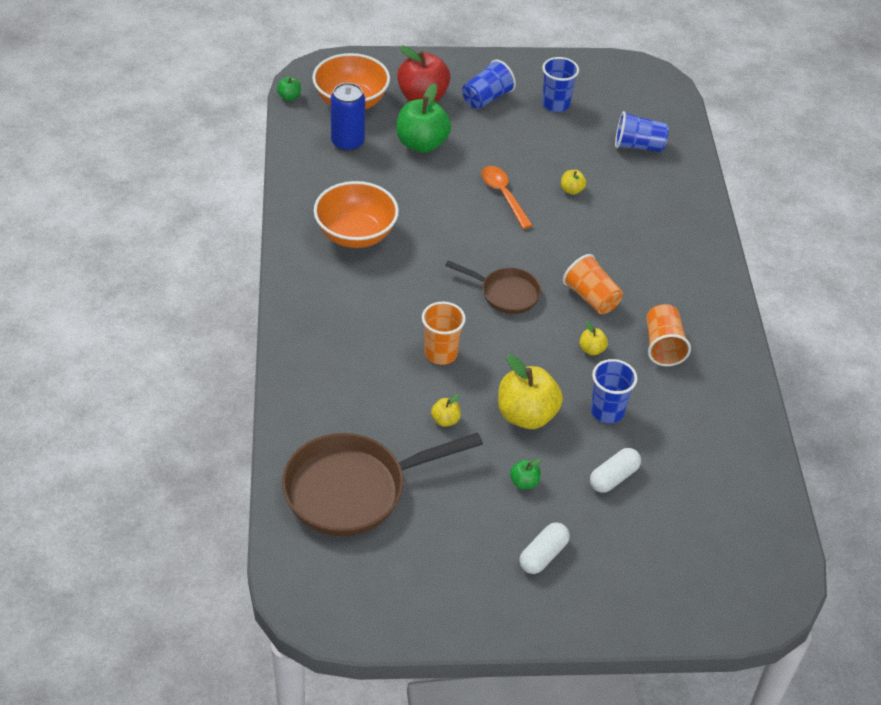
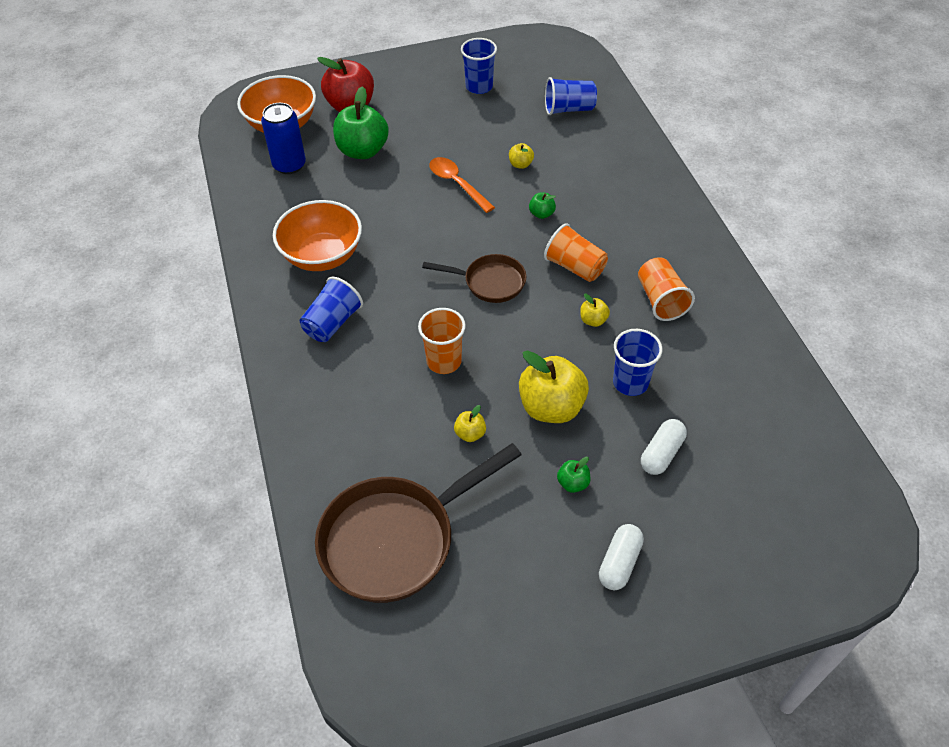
camera: 10 degrees left, 5 degrees up
(289, 97) = (220, 133): green apple -> green apple (541, 214)
(486, 98) = (412, 94): blue cup -> blue cup (332, 323)

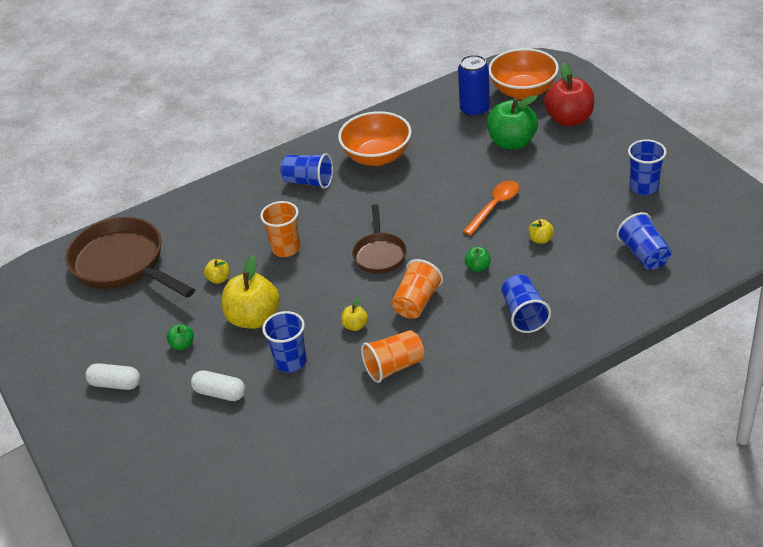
camera: 80 degrees right, 10 degrees down
(618, 197) = (524, 314): none -> blue cup

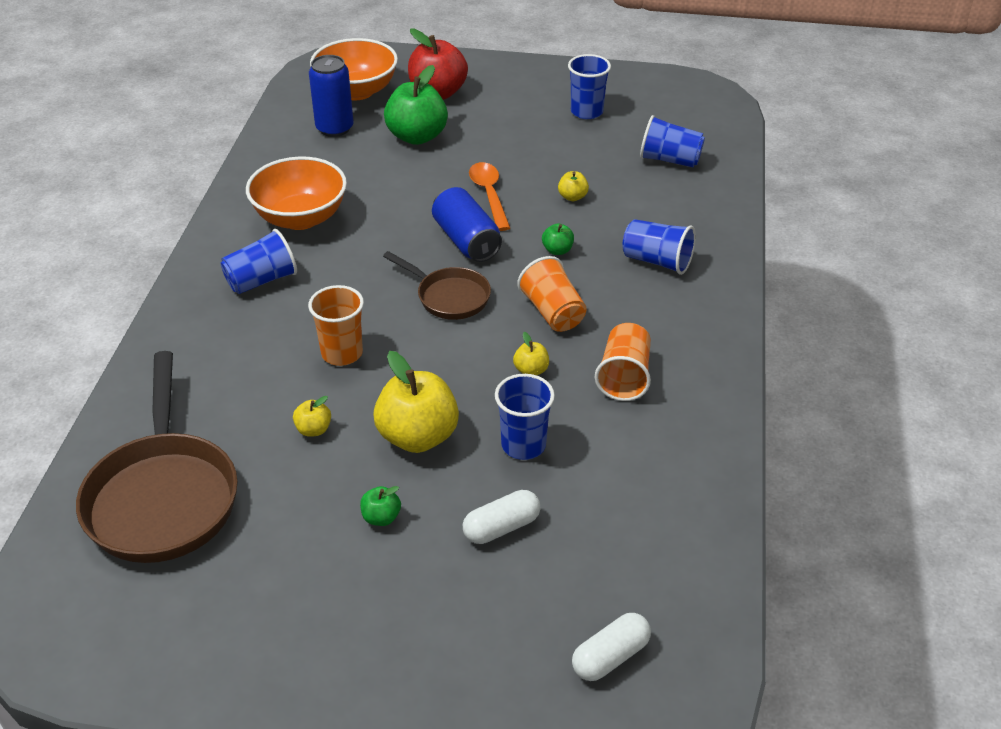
camera: 55 degrees left, 0 degrees up
(115, 384) = (368, 614): white capsule -> white capsule (610, 657)
(123, 264) = (163, 497): brown pan -> brown pan turned 90 degrees counterclockwise
(438, 227) = (466, 240): none -> blue can

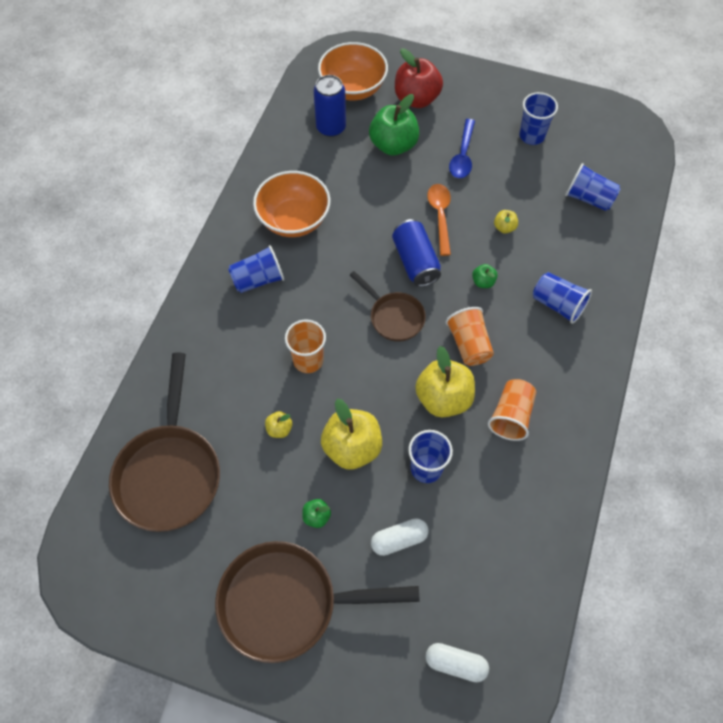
camera: 10 degrees right, 20 degrees up
(355, 622) = (287, 603): none -> brown pan
(506, 137) = (462, 155): none -> blue spoon
(531, 370) = (443, 398): yellow apple -> yellow apple, size x2.19
(610, 657) = (455, 663): white capsule -> white capsule turned 45 degrees clockwise

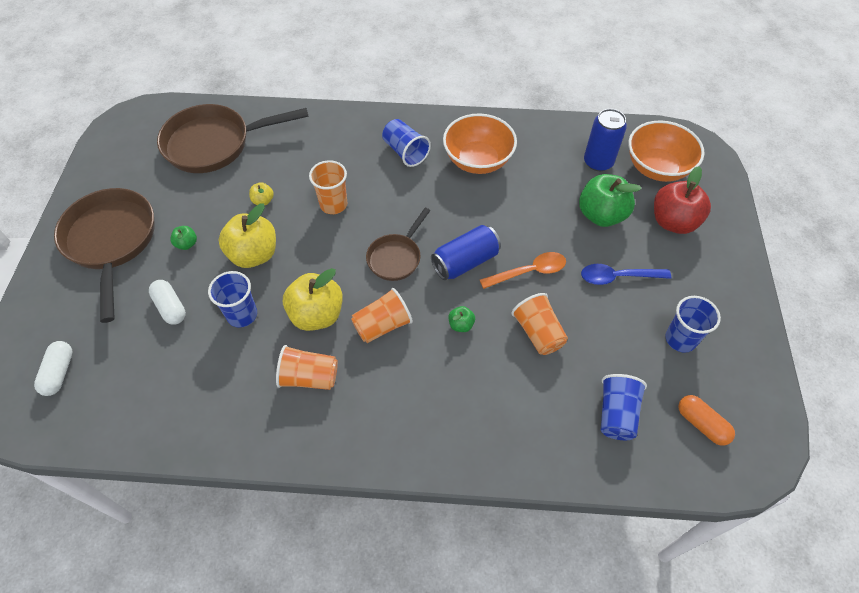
camera: 75 degrees right, 5 degrees down
(504, 227) = (538, 333): yellow apple -> orange cup
(558, 304) = (455, 402): blue cup -> none
(606, 149) = (701, 424): none -> orange capsule

